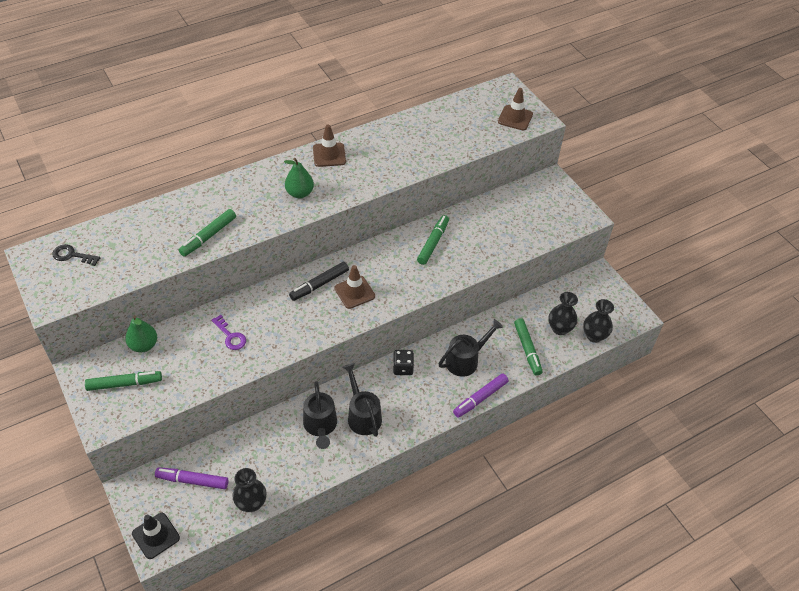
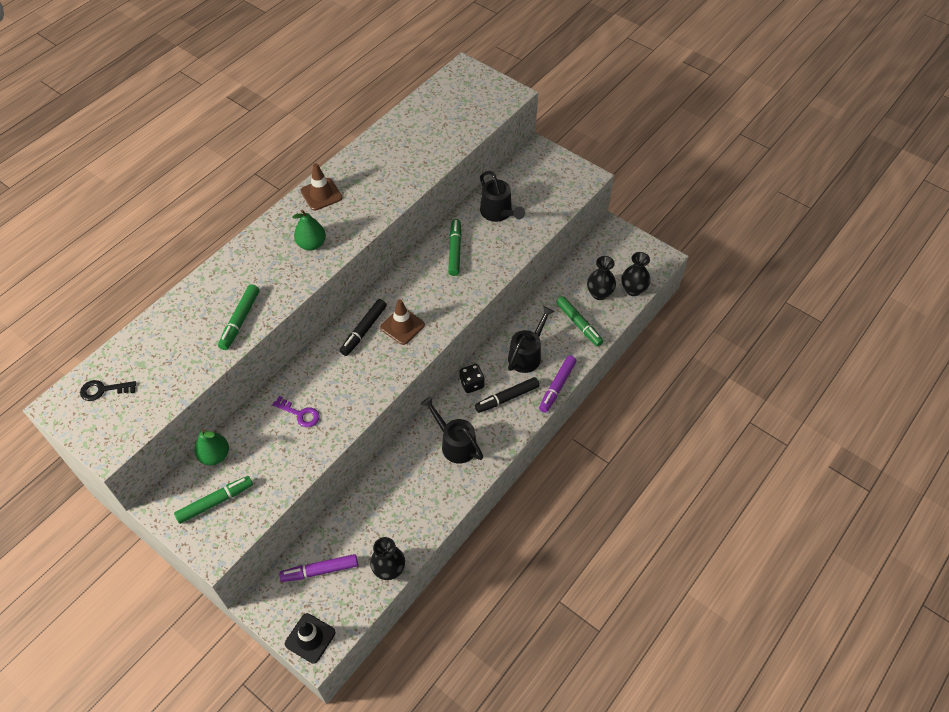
camera: 20 degrees left, 5 degrees up
(320, 426) = (420, 469): black watering can -> black watering can (498, 213)
(429, 392) = (507, 398): none -> black marker
(515, 118) = (487, 99): brown traffic cone -> none

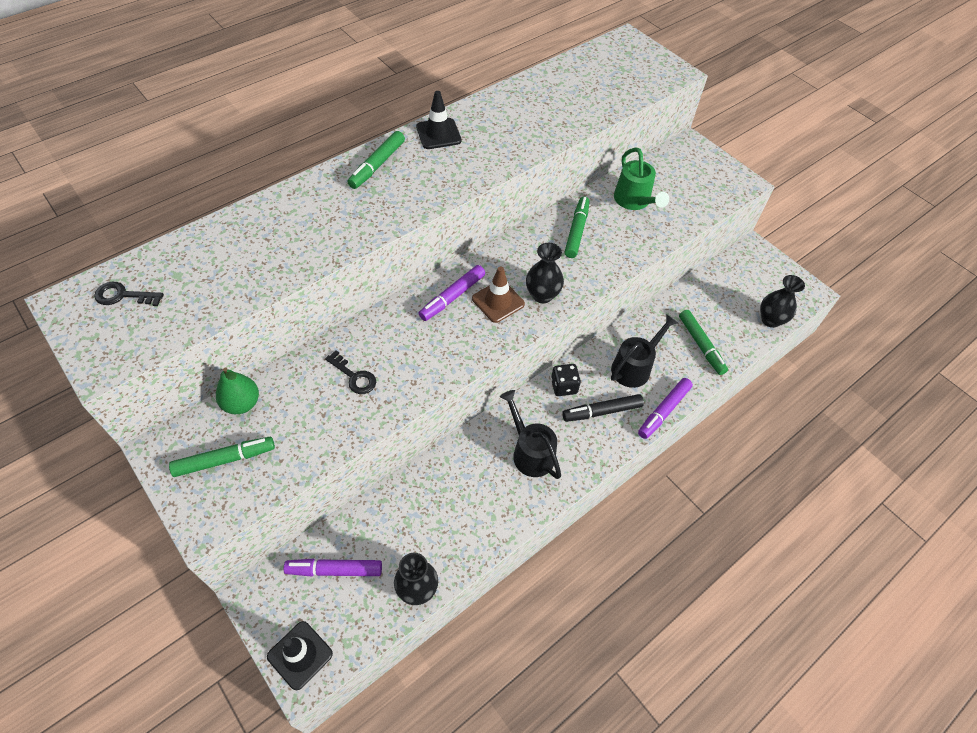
camera: 10 degrees right, 0 degrees up
(240, 320) = (306, 250): green marker -> green marker (377, 165)
(300, 414) = (354, 376): purple key -> black key
(311, 244) = (413, 183): green pear -> none
(321, 194) = (438, 134): brown traffic cone -> black traffic cone
(363, 330) = (452, 297): black marker -> purple marker
(498, 213) = (634, 201): black watering can -> green watering can
(599, 294) = (730, 316): black vase -> black vase (542, 295)

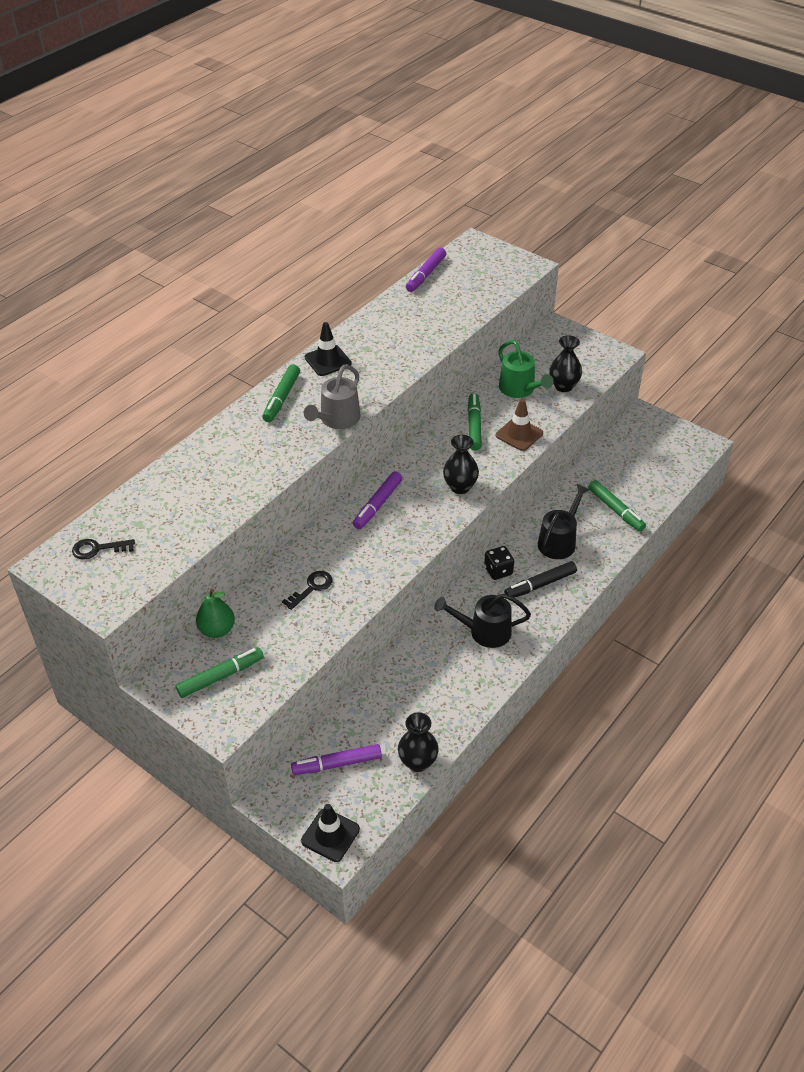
camera: 10 degrees left, 10 degrees down
(354, 376) = (312, 588): black key -> black key turned 75 degrees counterclockwise
(424, 200) = (337, 420): none -> grey watering can
(498, 301) = (421, 500): brown traffic cone -> brown traffic cone (519, 434)
(530, 451) = (484, 631): black watering can -> black watering can turned 45 degrees counterclockwise
(663, 411) = (596, 573): purple marker -> purple marker (425, 275)
(770, 320) = (674, 475): black vase -> black vase (563, 386)

